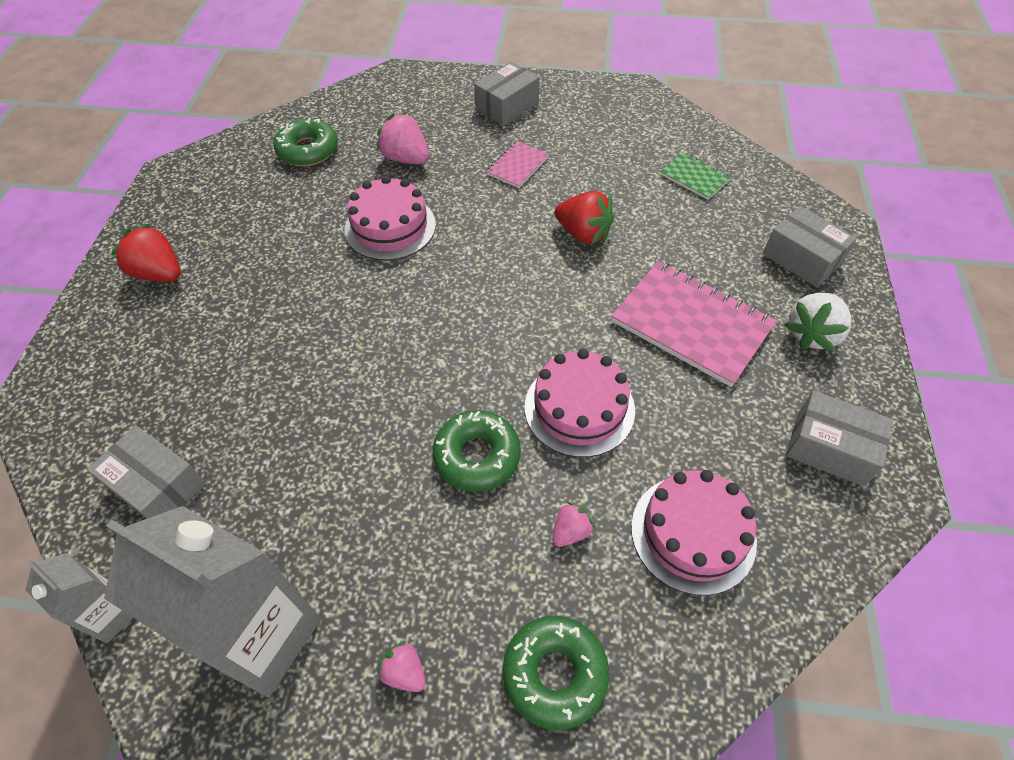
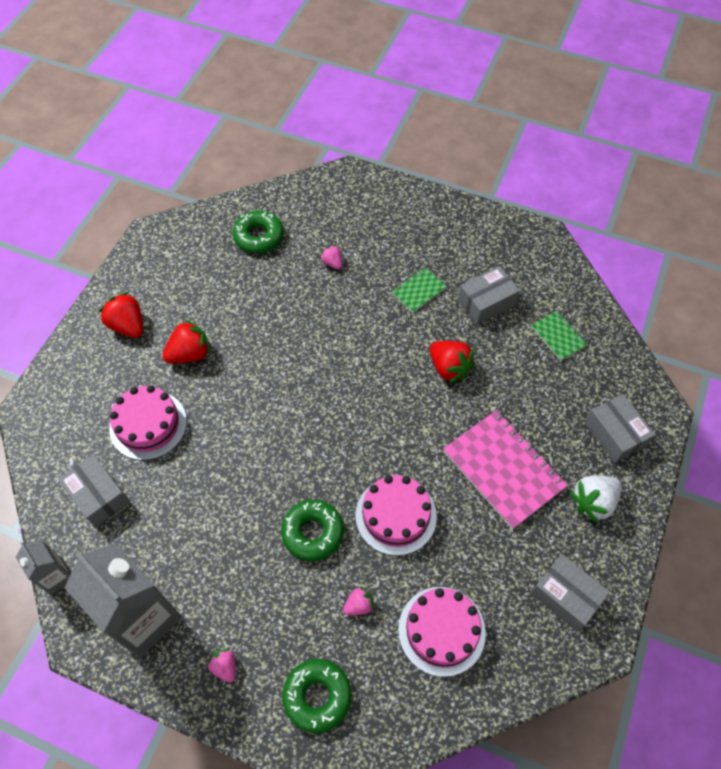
camera: 15 degrees right, 5 degrees up
(251, 287) = (190, 354): none -> red strawberry
(390, 227) = (303, 325): pink cake -> pink cake (148, 425)
(406, 159) = (332, 263): pink strawberry -> pink strawberry, size x0.56
(507, 106) = (428, 228): grey box -> grey box (486, 302)
(518, 166) = (418, 291): pink notebook -> green notebook

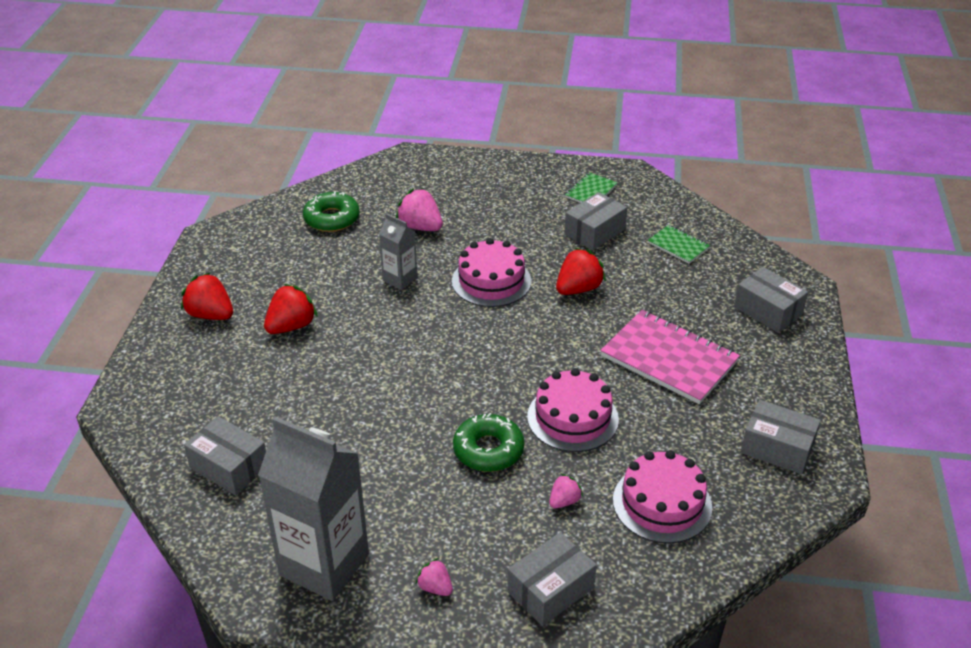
camera: 15 degrees left, 20 degrees down
(57, 576) = (204, 549): grey carton -> grey carton (400, 279)
(148, 425) = (265, 394): pink cake -> pink cake (491, 281)
(317, 696) = (550, 590): green donut -> grey box
(332, 263) = (420, 227): pink strawberry -> pink strawberry, size x1.78
(418, 291) = (521, 234): green notebook -> green notebook (591, 191)
(449, 368) = (578, 289): red strawberry -> red strawberry turned 75 degrees counterclockwise
(593, 502) = (770, 367): white strawberry -> none

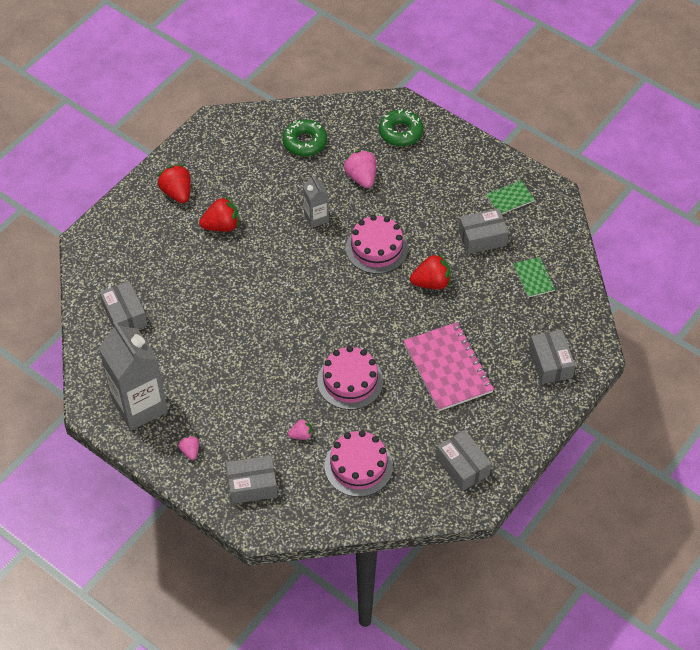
camera: 30 degrees right, 15 degrees up
(488, 450) = (281, 378): green donut -> green donut (400, 132)

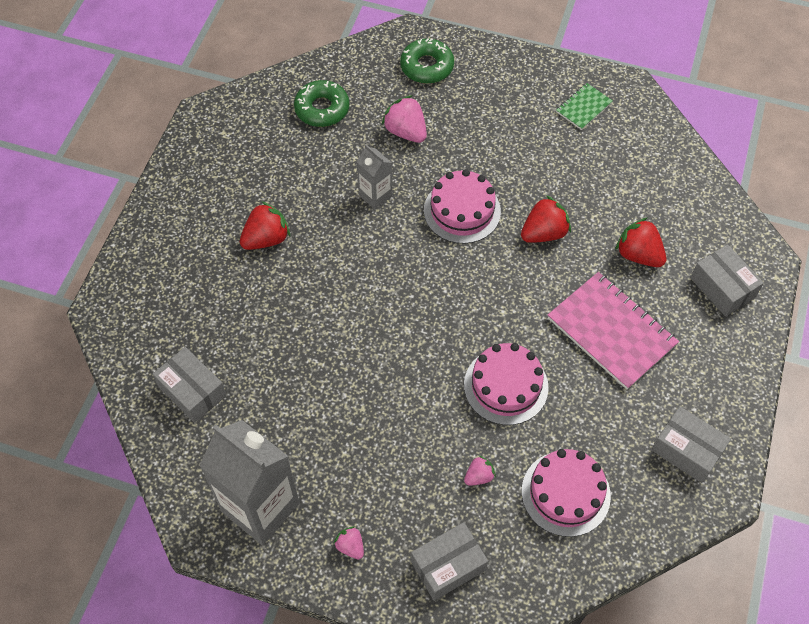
camera: 20 degrees left, 5 degrees up
(177, 193) = (194, 214): red strawberry -> red strawberry (638, 255)
(482, 238) = (575, 162): grey box -> none
(534, 278) = (654, 192): green notebook -> none

